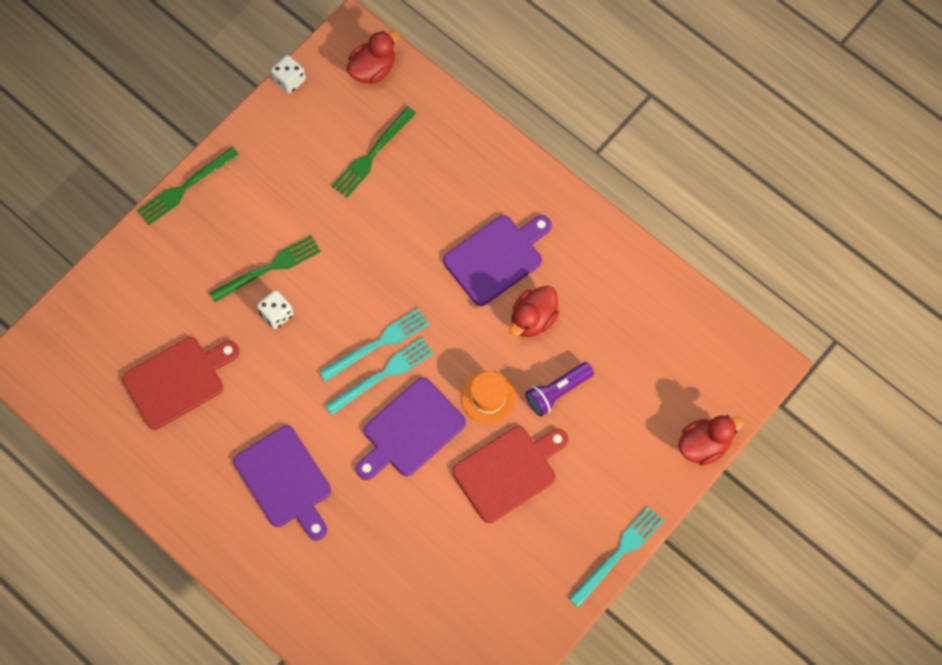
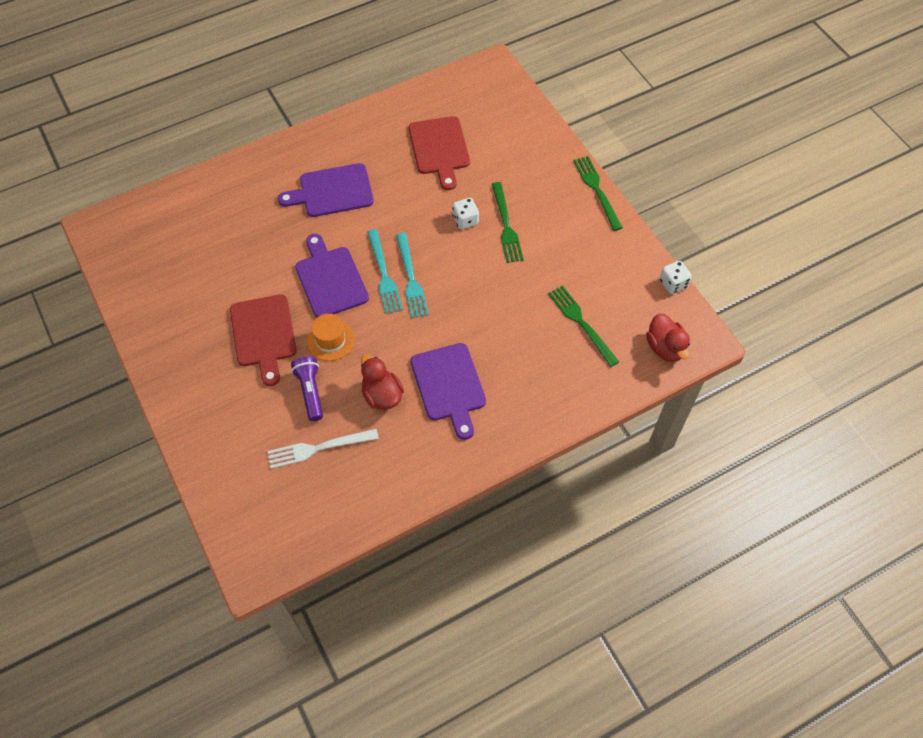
camera: 110 degrees right, 10 degrees down
(616, 357) = (318, 448): none -> white fork
(618, 554) = (157, 389): turquoise fork -> none
(704, 445) = (208, 489): red duck -> none

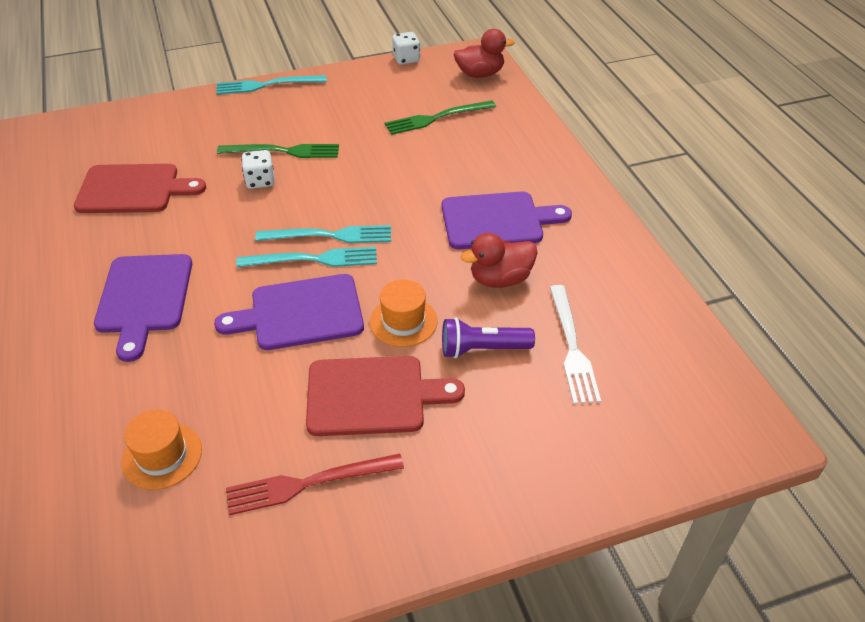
camera: 80 degrees left, 15 degrees down
(197, 315) = (308, 483): none -> red fork
(211, 240) = (162, 456): none -> orange hat
(597, 190) = (267, 85): green fork -> turquoise fork

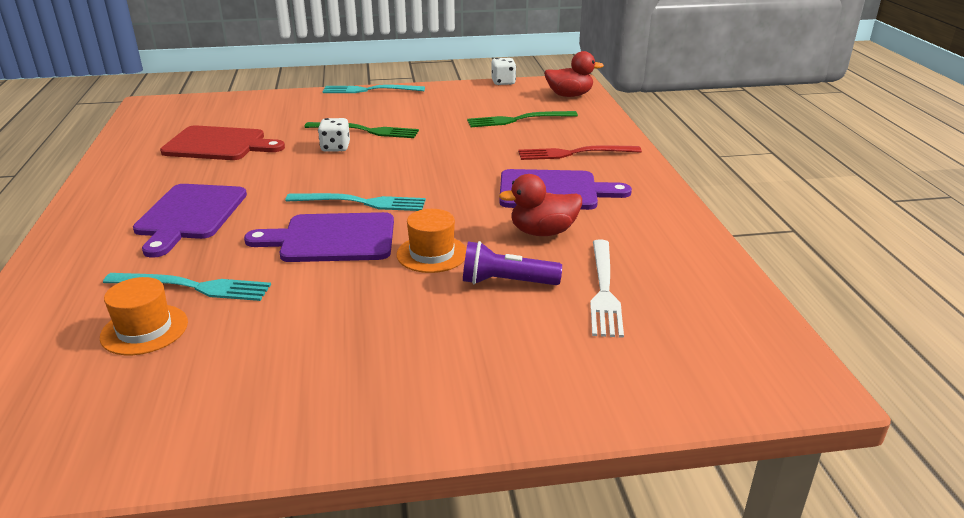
camera: 10 degrees right, 15 degrees down
(308, 483) = (280, 368): red fork -> red fork (574, 153)
(330, 236) = (384, 188): turquoise fork -> turquoise fork (193, 287)
(373, 396) = (377, 306): red cutting board -> none

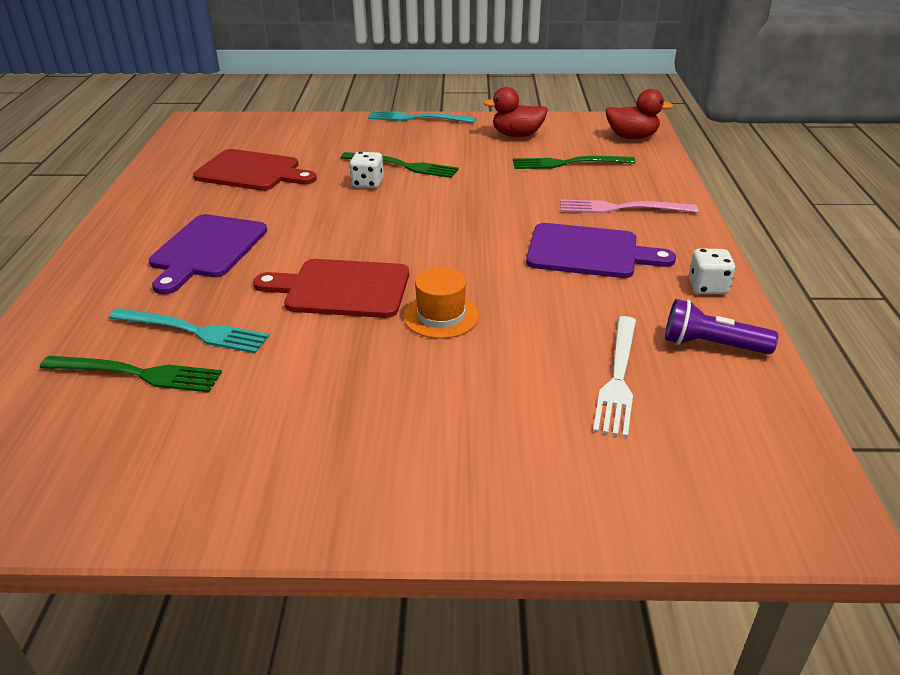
camera: 10 degrees right, 5 degrees up
(144, 329) = (137, 374): orange hat -> green fork
(331, 238) = (341, 289): purple cutting board -> red cutting board
(361, 203) = (380, 250): turquoise fork -> none
(503, 82) = (562, 117): white dice -> white dice (707, 287)
(506, 282) = (513, 357): purple flashlight -> purple flashlight (711, 345)
(543, 232) = (566, 301): red duck -> red duck (517, 135)
(574, 153) = (621, 208): red fork -> pink fork

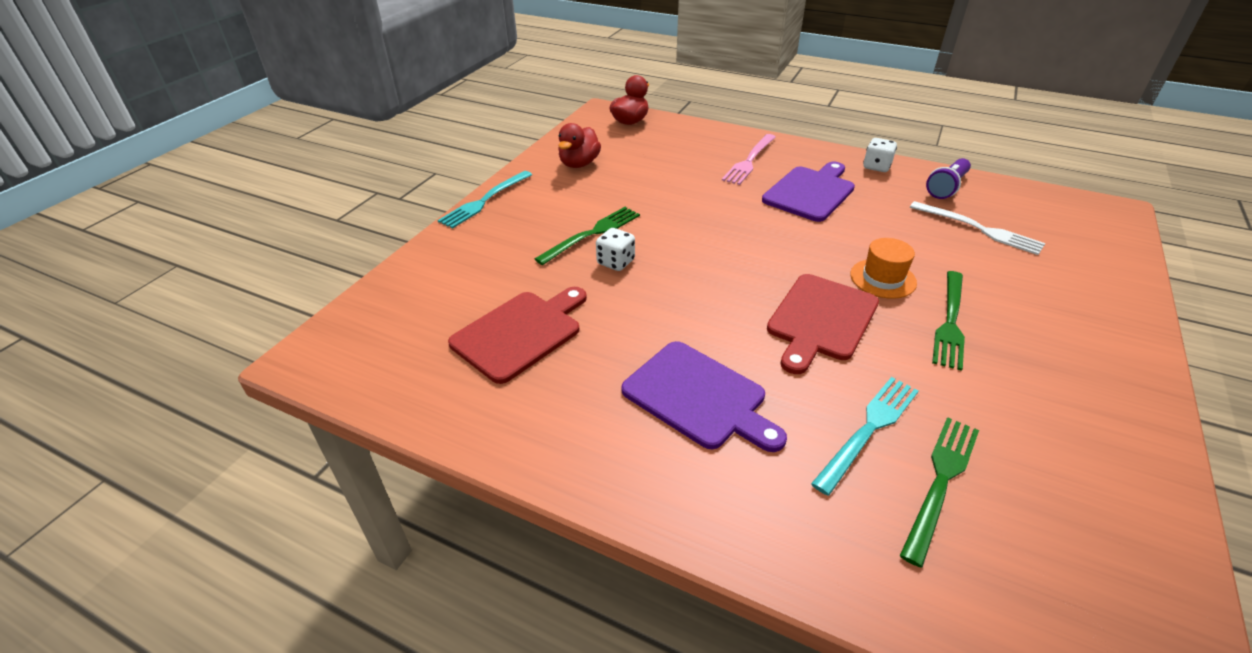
camera: 65 degrees left, 5 degrees up
(568, 163) = (655, 158): green fork -> green fork (950, 322)

